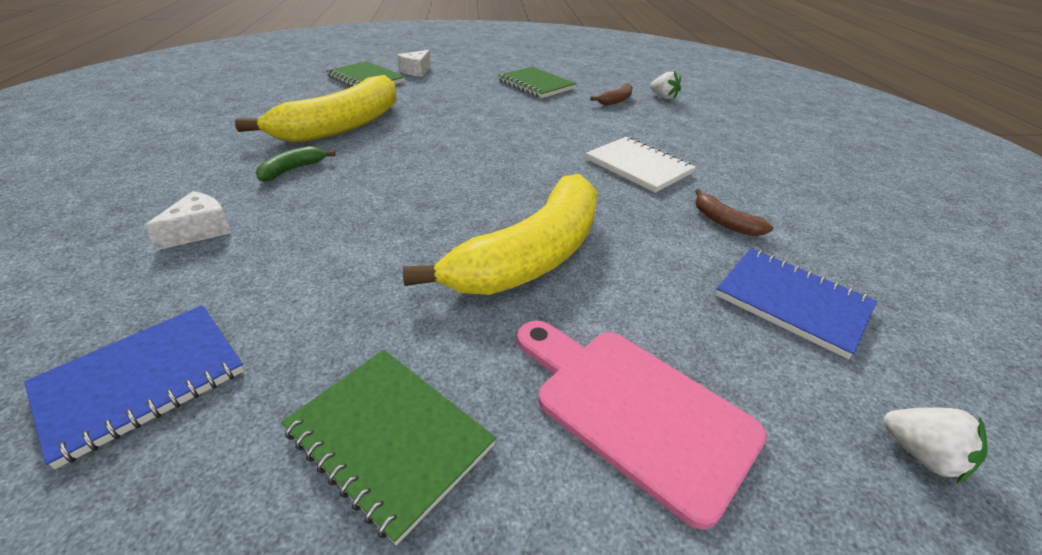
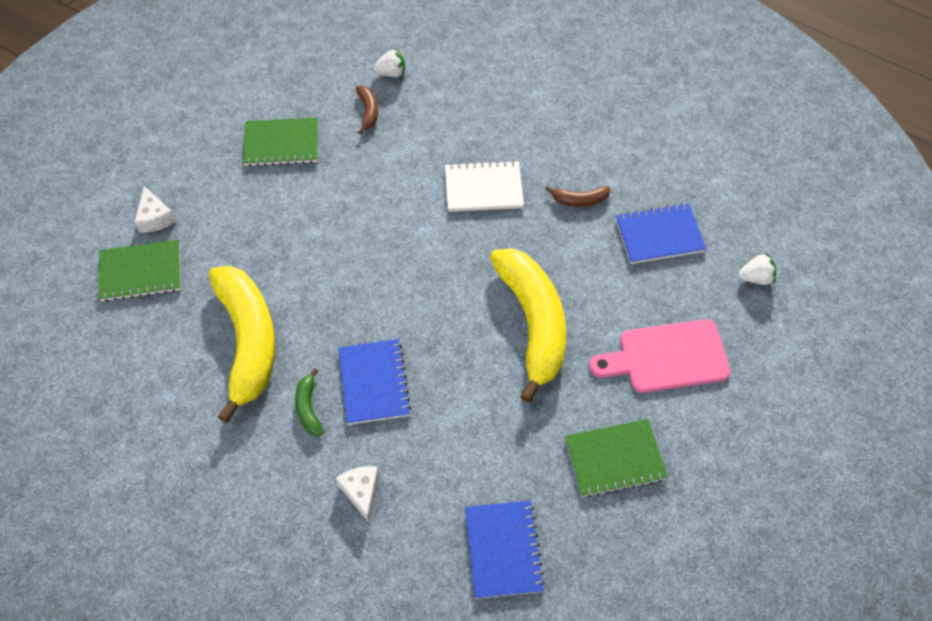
camera: 50 degrees left, 20 degrees up
(350, 190) = (374, 383): none -> blue notebook

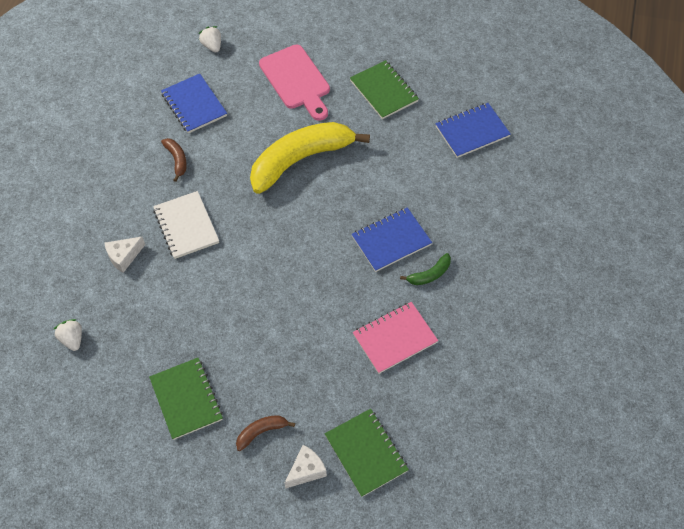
camera: 110 degrees left, 0 degrees up
(248, 341) = (394, 338): yellow banana -> pink notebook
(361, 492) = (474, 219): white cheese -> white cheese (124, 256)
(368, 112) = (126, 341): brown banana -> brown banana (261, 432)

